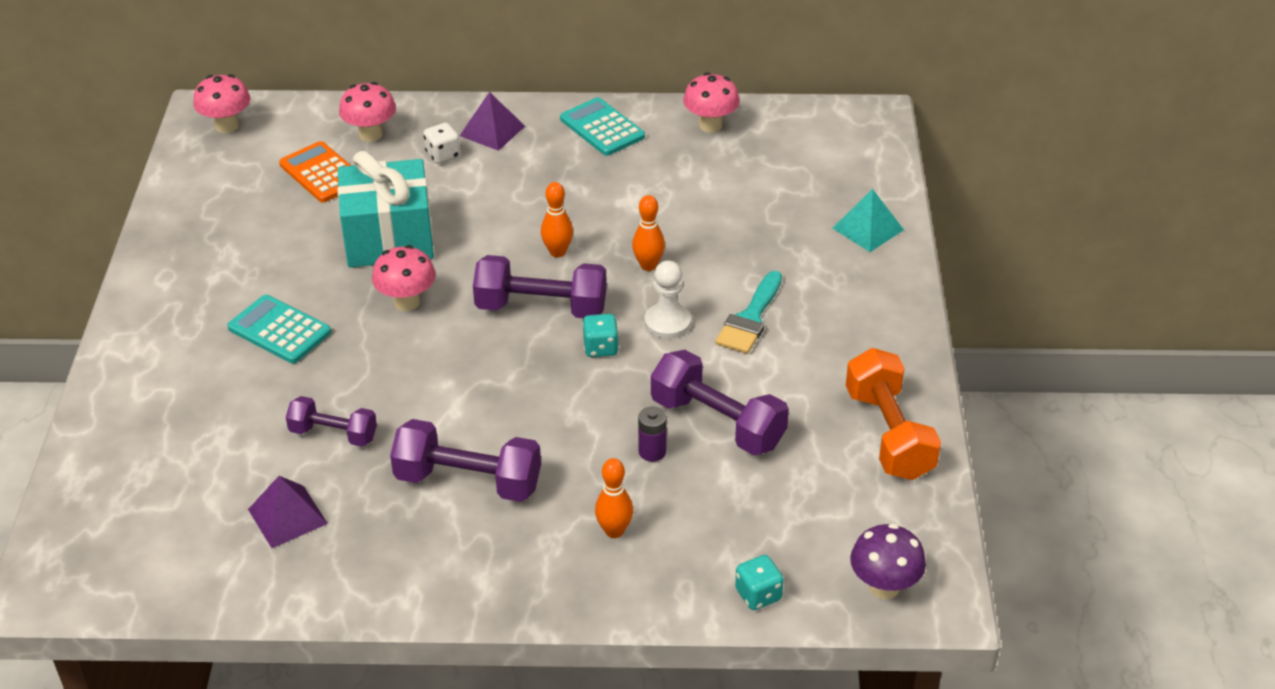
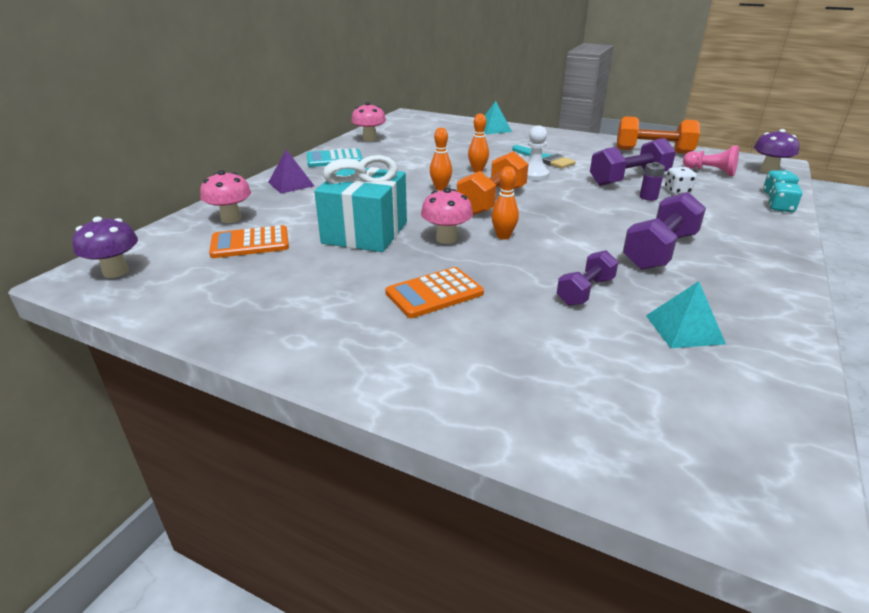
camera: 65 degrees left, 10 degrees down
(227, 126) = (116, 272): pink mushroom -> purple mushroom
(279, 330) = (434, 293): turquoise calculator -> orange calculator
(287, 516) = (684, 329): purple pyramid -> turquoise pyramid
(443, 155) = (294, 201): white dice -> white dice (677, 191)
(541, 308) = (492, 201): purple dumbbell -> orange dumbbell
(600, 348) = (544, 193): turquoise dice -> turquoise dice (780, 208)
(614, 531) = (719, 218): orange bowling pin -> orange bowling pin (503, 236)
(825, 512) = (710, 171): none -> pink pawn

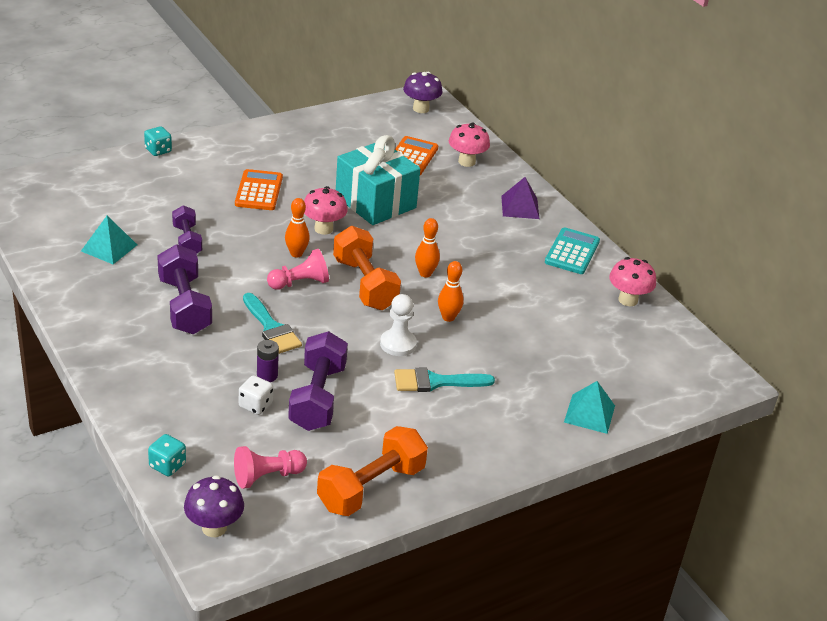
camera: 120 degrees right, 5 degrees up
(537, 221) = (300, 283): none -> pink pawn
(605, 212) = (271, 328): none -> turquoise brush
(780, 208) = (146, 437): turquoise dice -> turquoise dice (158, 150)

